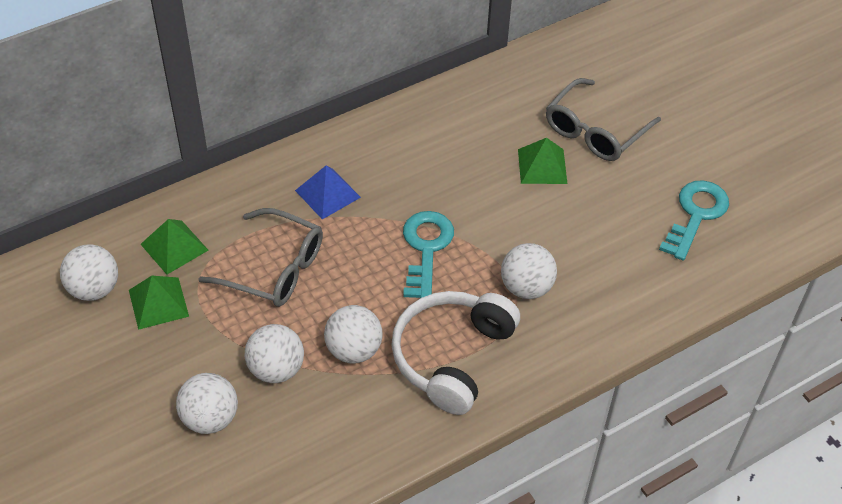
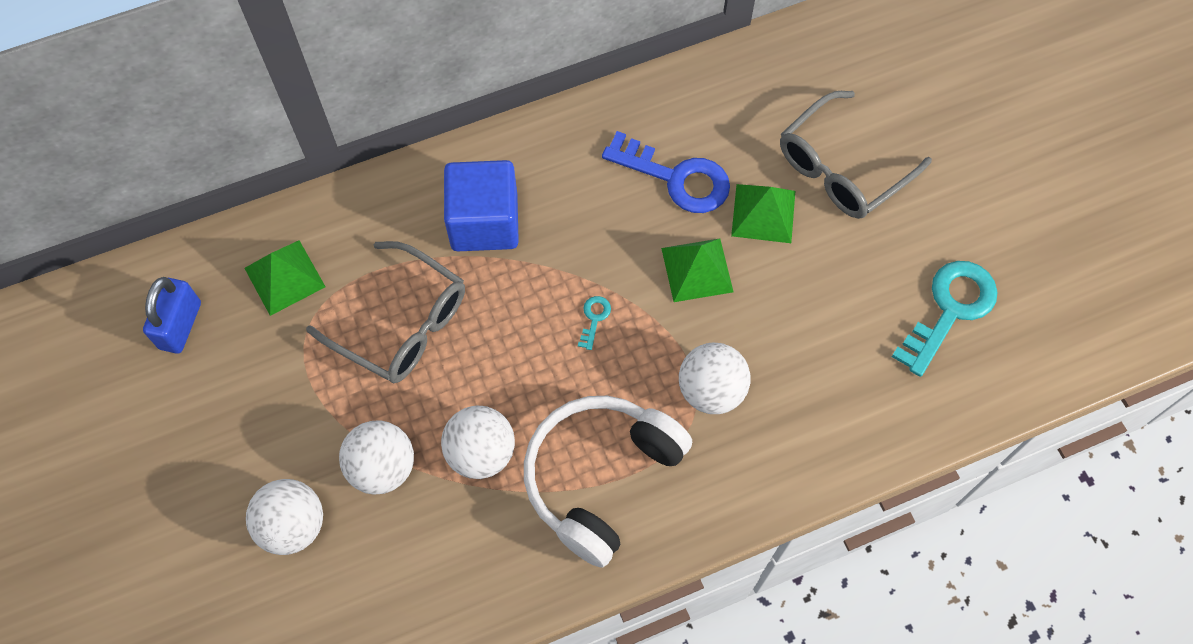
camera: 10 degrees right, 15 degrees up
(94, 289) = (180, 325): white ball -> blue padlock
(158, 303) = (254, 355): green pyramid -> green pyramid (697, 269)
(327, 193) = (484, 222): blue pyramid -> blue cube
(426, 249) = (594, 319): turquoise key -> turquoise key, size x0.42
(470, 149) = (676, 177): none -> blue key

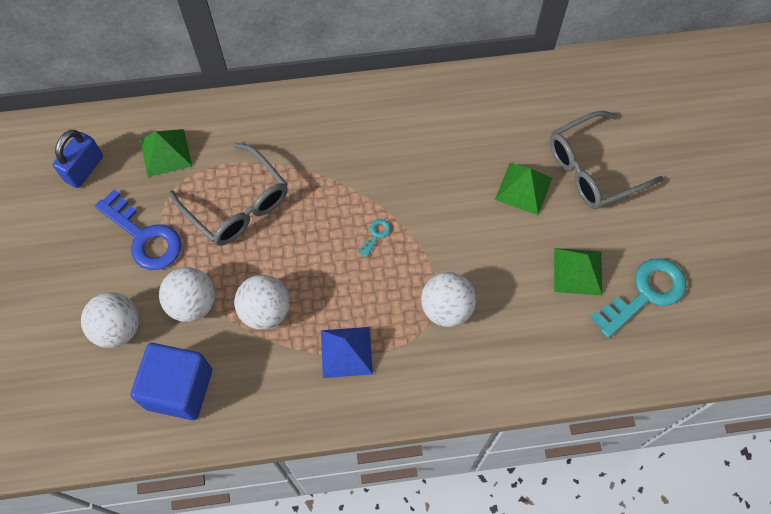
camera: 15 degrees right, 0 degrees up
(484, 222) = (317, 147): blue cube -> blue cube (179, 389)
(601, 478) = (346, 352): white headphones -> blue pyramid
(676, 177) = (466, 147): blue key -> blue key (144, 236)
(697, 269) = (462, 218): green pyramid -> green pyramid (577, 271)

